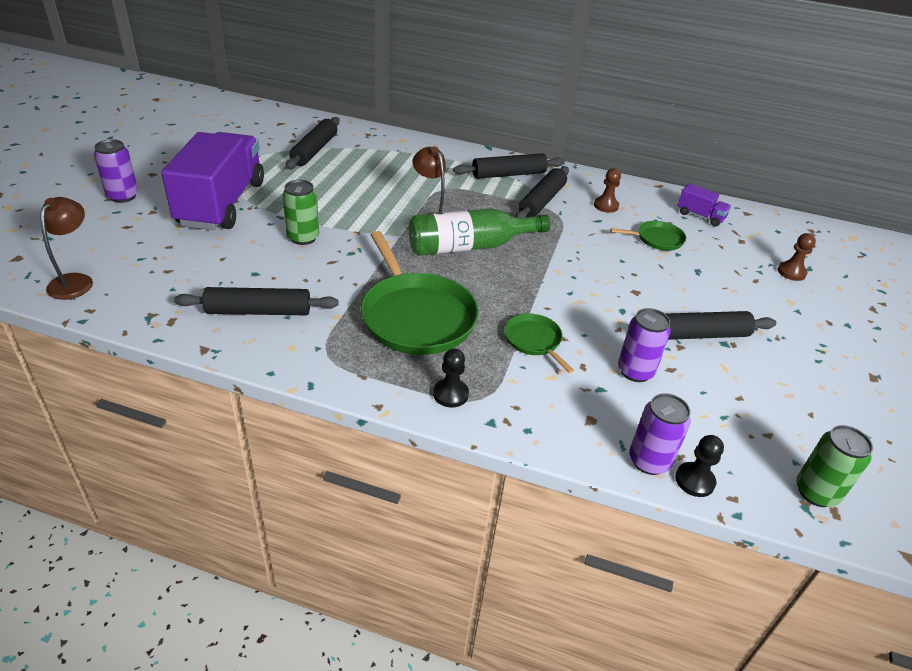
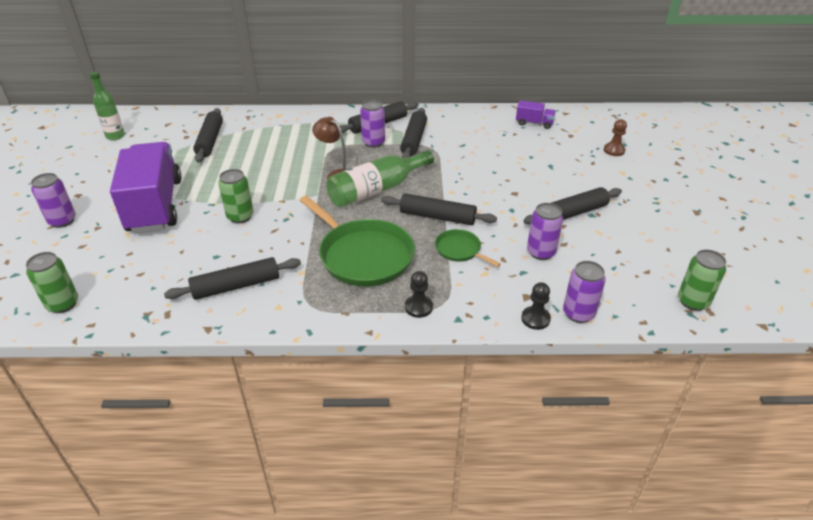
camera: 15 degrees left, 0 degrees up
(75, 281) = (63, 304): brown lamp -> green can
(221, 124) = (115, 136): none -> green bottle
(493, 193) = (373, 142): none -> purple can
(526, 295) = (437, 217): none -> black rolling pin
(606, 206) = (463, 132): brown pawn -> none
(657, 239) = (511, 149): green pan -> none
(694, 481) = (614, 318): black pawn -> black pawn (535, 319)

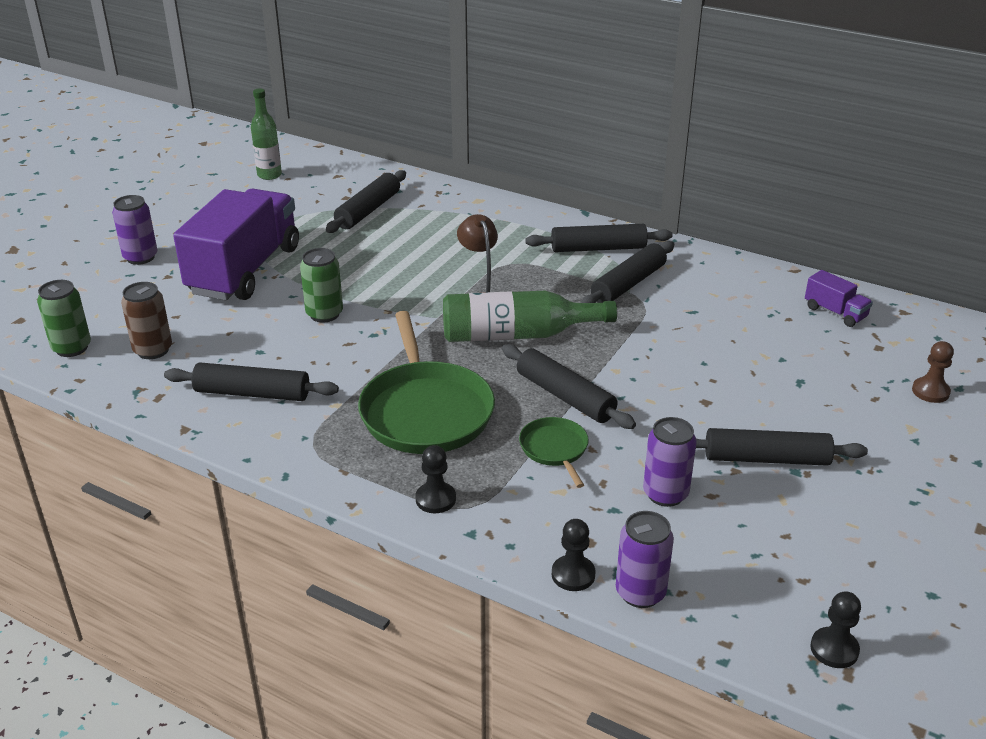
camera: 30 degrees right, 5 degrees down
(133, 283) = (153, 350): none -> brown can
(373, 142) = (569, 271): purple can -> none
(693, 301) = (834, 649): green can -> black pawn

